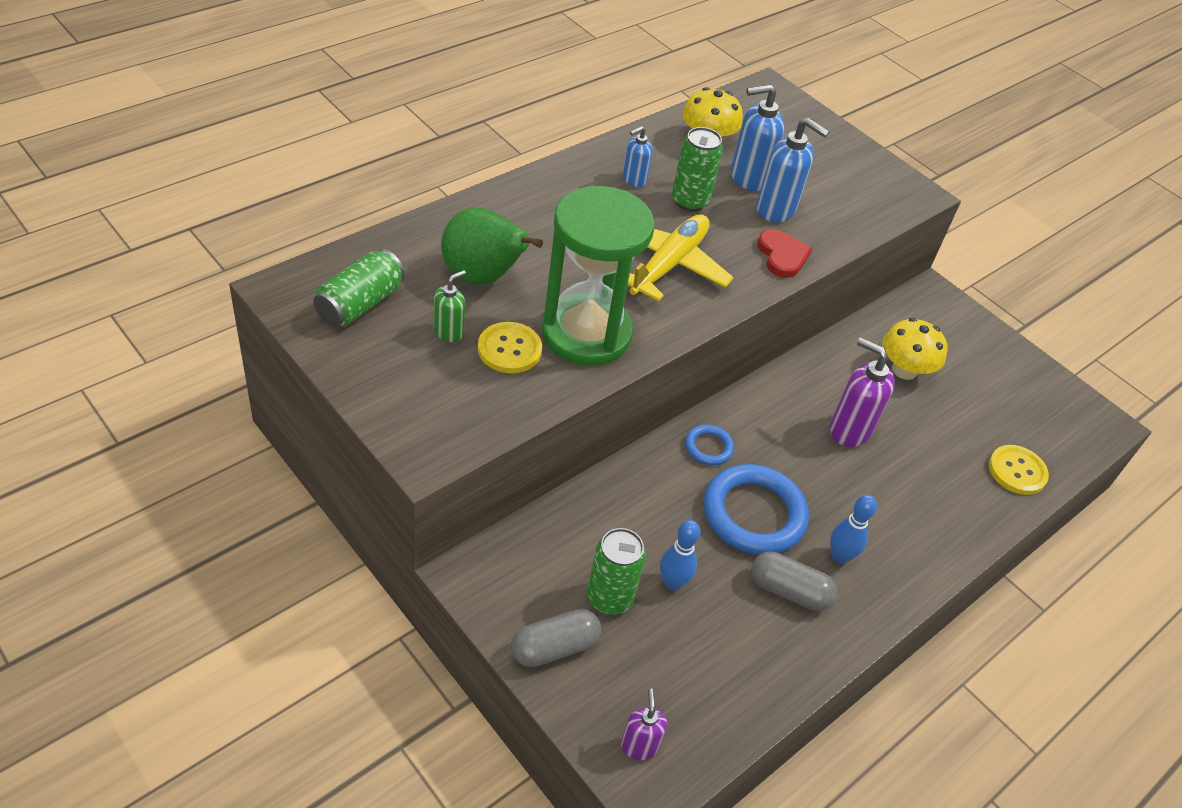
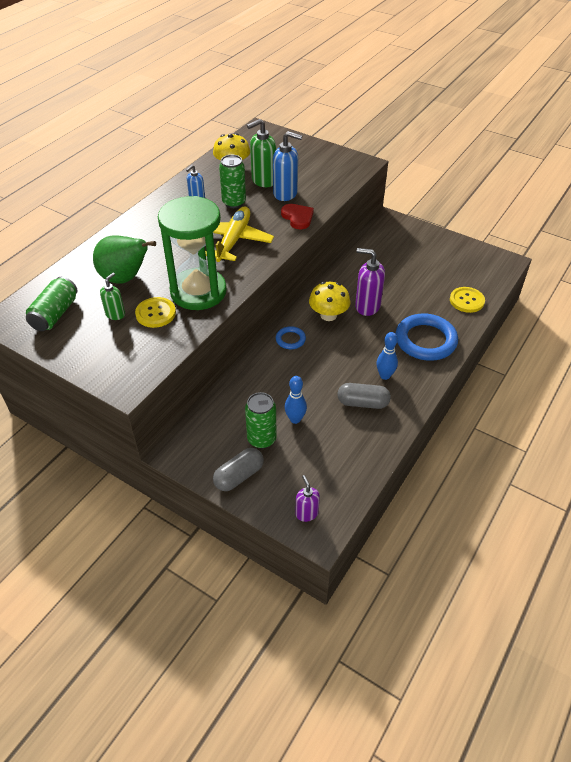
camera: 10 degrees left, 0 degrees up
(748, 178) = (263, 180): blue soap dispenser -> green soap dispenser
(753, 514) = (328, 368): blue ring -> blue ring (425, 340)
(904, 370) = (386, 265): yellow mushroom -> yellow mushroom (328, 315)

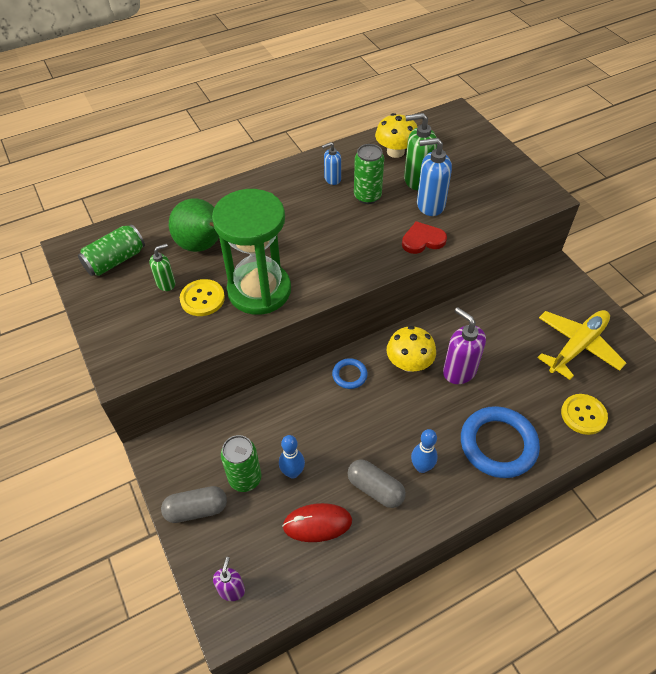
camera: 30 degrees right, 5 degrees up
(234, 240) = (336, 243): yellow plane -> yellow plane (577, 346)
(285, 194) = (430, 205): blue soap dispenser -> blue soap dispenser turned 135 degrees clockwise
(297, 217) = (422, 240): red heart -> red heart turned 105 degrees counterclockwise
(338, 443) = (317, 523): none -> red mouse

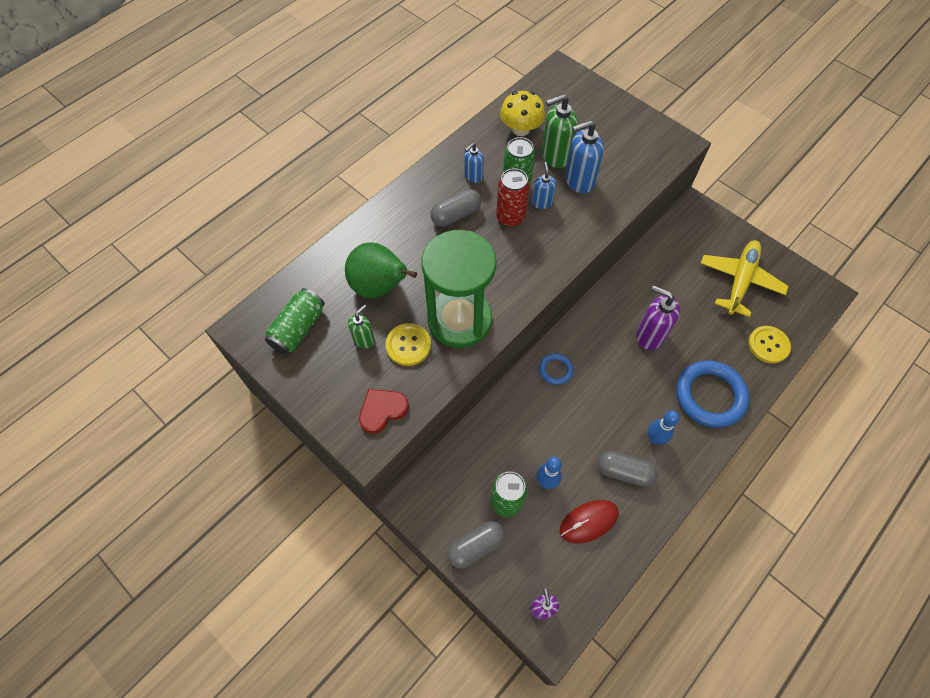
camera: 20 degrees left, 10 degrees up
(300, 206) = (456, 215): none -> grey capsule
(349, 219) = (510, 217): none -> red can
(385, 214) = (542, 202): none -> blue soap dispenser
(409, 363) = (603, 341): yellow mushroom -> none
(422, 240) = (588, 221): red heart -> red heart (382, 410)

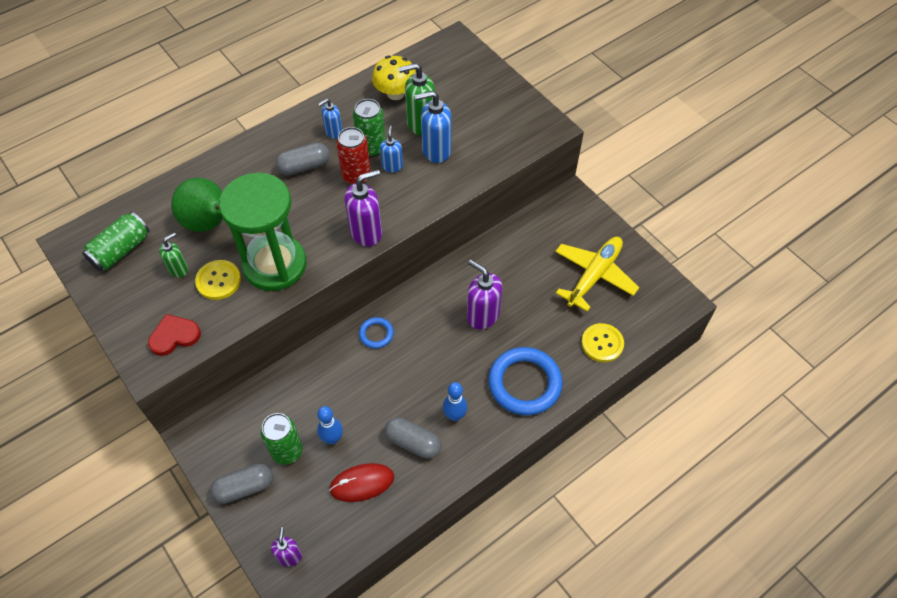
camera: 10 degrees right, 5 degrees down
(539, 273) = (366, 232): none -> purple soap dispenser

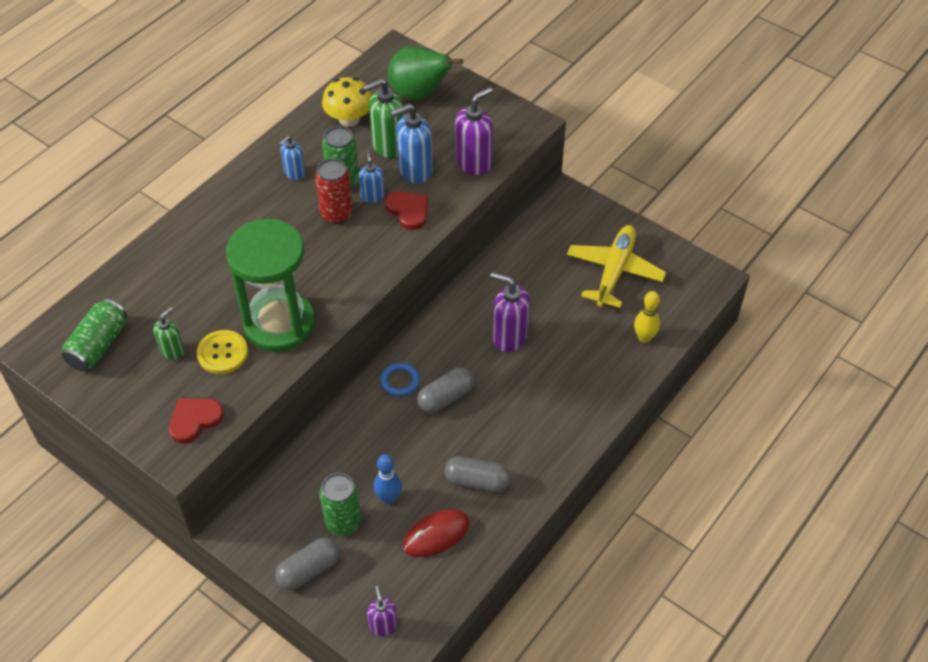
camera: 15 degrees left, 5 degrees down
(209, 223) = (189, 296): green pear -> green pear (419, 94)
(304, 167) = (275, 216): grey capsule -> grey capsule (446, 398)
(366, 232) = (368, 269): purple soap dispenser -> purple soap dispenser (474, 163)
(418, 186) = (408, 211): none -> red heart
(454, 415) = (512, 444): blue bowling pin -> none
(524, 383) = (576, 395): blue ring -> none
(602, 343) = (644, 337): yellow button -> yellow bowling pin

